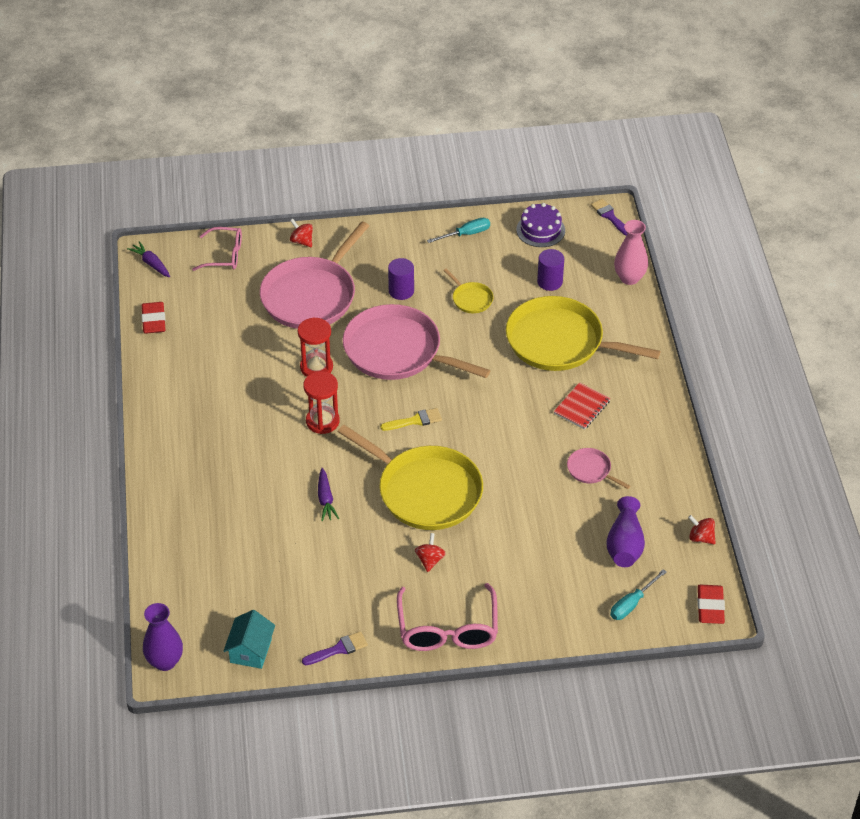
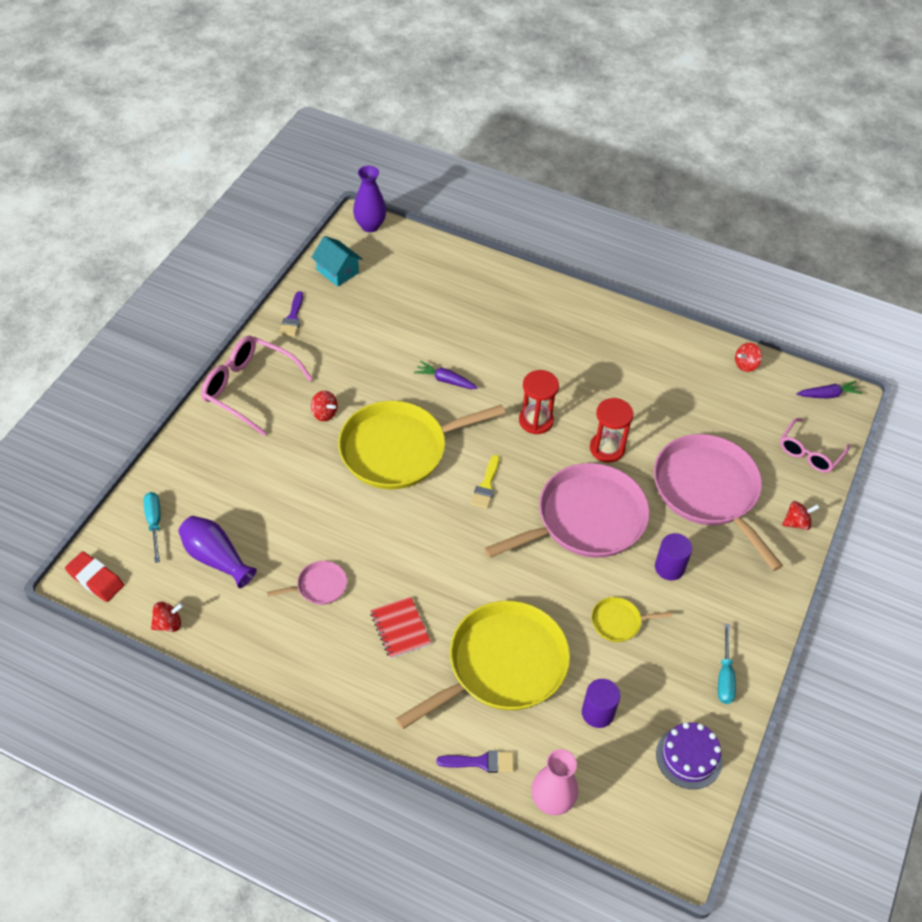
camera: 120 degrees right, 5 degrees up
(153, 321) = (746, 365): red eraser -> red spinning top
(609, 216) = (670, 851): purple brush -> purple brush (481, 762)

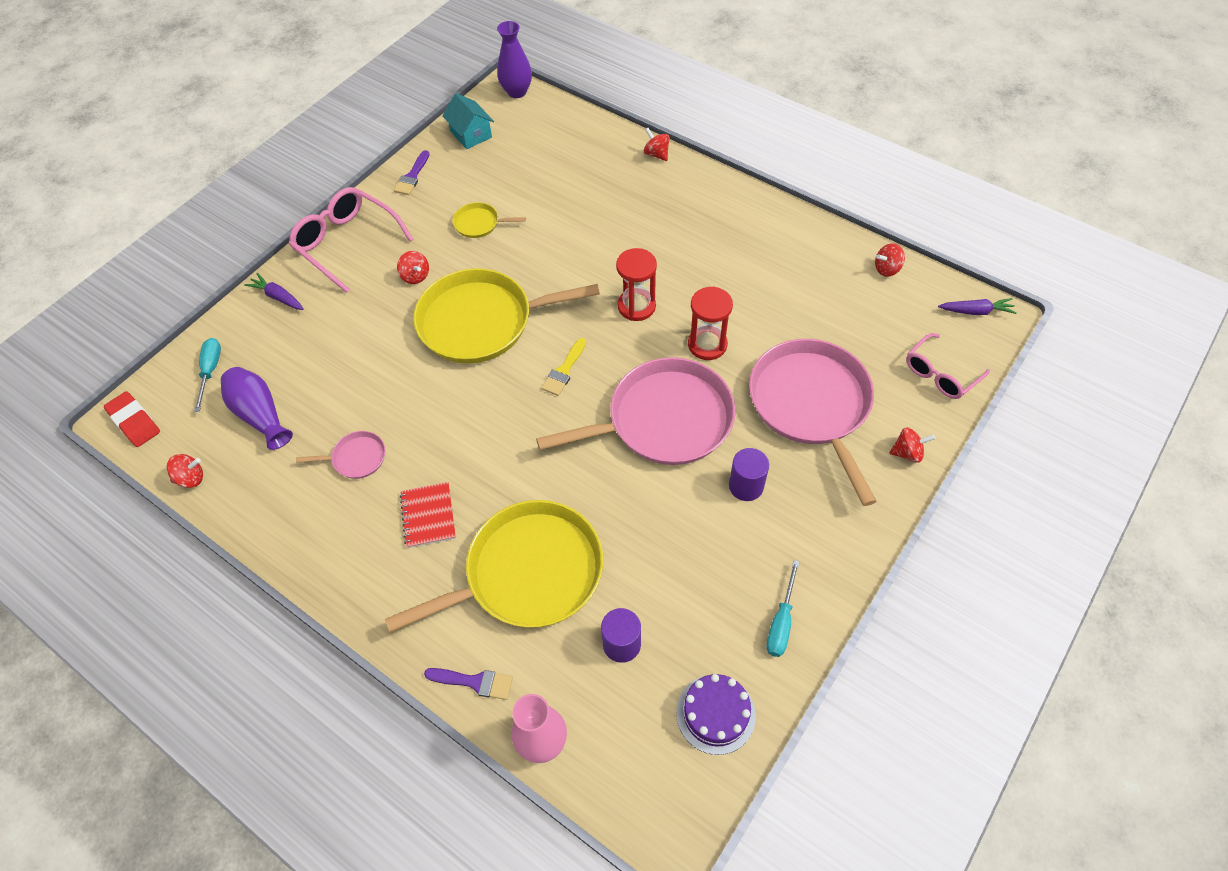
camera: 15 degrees right, 5 degrees up
(445, 380) = (551, 254): purple carrot -> purple carrot (278, 297)
(518, 276) = (656, 154): none -> red spinning top
(618, 622) = (672, 541): yellow pan -> yellow pan (479, 223)

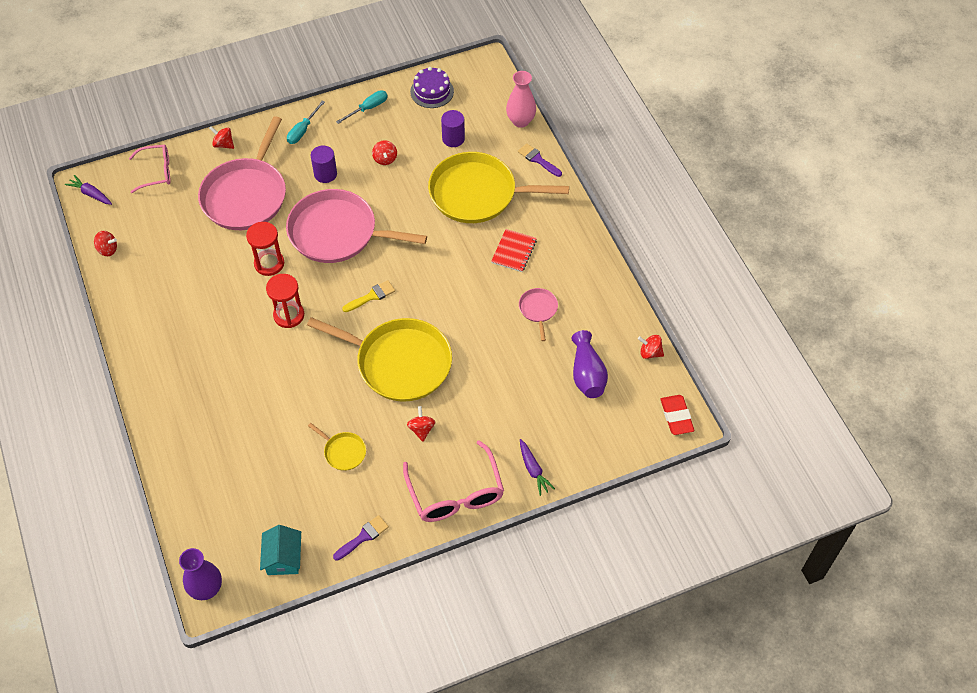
camera: 150 degrees left, 0 degrees up
(210, 371) = (609, 430): turquoise screwdriver -> turquoise screwdriver (303, 130)
(356, 458) = (538, 309): pink pan -> pink pan turned 60 degrees clockwise
(656, 154) = (157, 439): red spinning top -> red spinning top (385, 159)

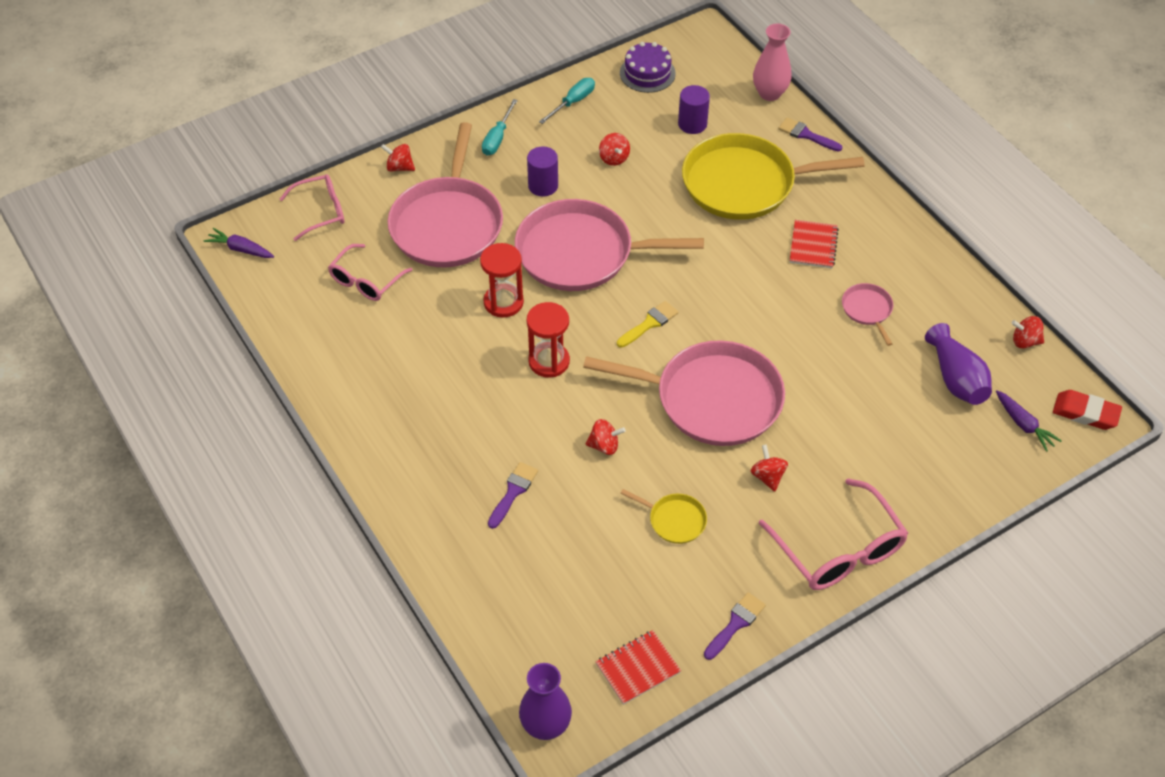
camera: 10 degrees left, 5 degrees down
(107, 250) = (283, 314): red spinning top -> red spinning top (604, 446)
(174, 232) = (365, 281): none -> pink glasses
(234, 412) = (513, 492): none -> purple brush
(283, 558) = (637, 668): turquoise house -> red notebook
(399, 363) = (712, 399): yellow pan -> pink pan
(533, 470) = (928, 505): purple carrot -> purple carrot (1023, 424)
(676, 417) = (1085, 413): red eraser -> red eraser turned 45 degrees counterclockwise

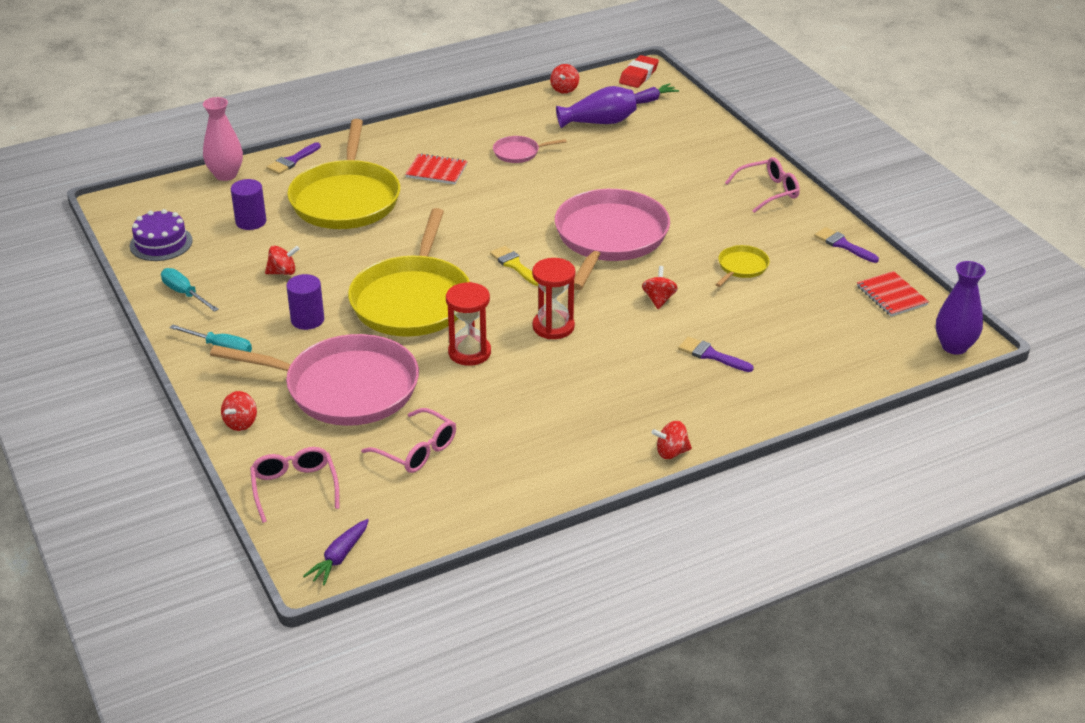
camera: 85 degrees left, 15 degrees down
(581, 253) = (412, 300): pink pan -> yellow pan
(767, 476) = (695, 217): red spinning top -> red spinning top (671, 452)
(839, 550) = (768, 191): pink glasses -> pink glasses, size x0.65

